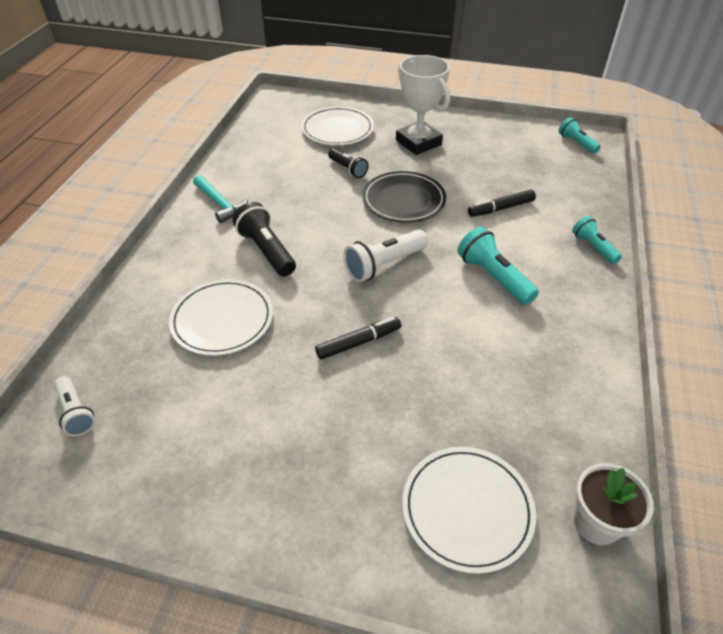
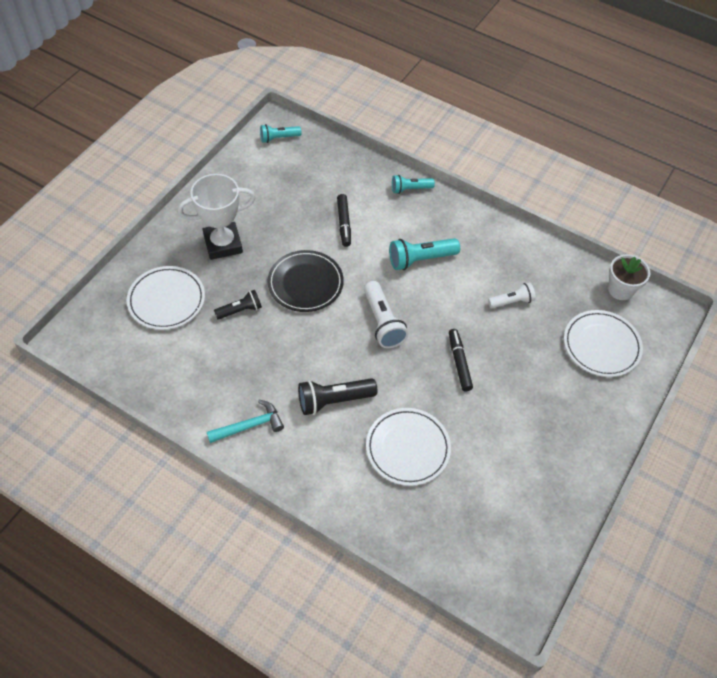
camera: 75 degrees left, 10 degrees up
(76, 412) = (475, 562): white flashlight -> white flashlight (511, 301)

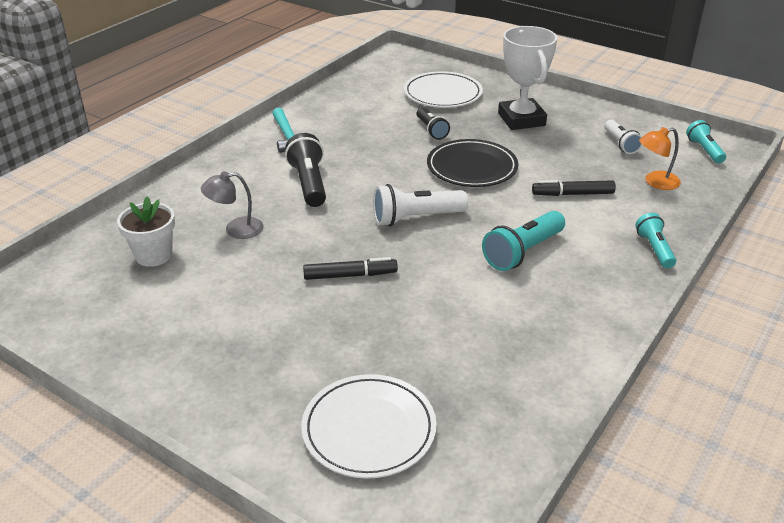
camera: 95 degrees right, 20 degrees down
(326, 174) = (655, 182): none -> orange lamp
(408, 448) = (236, 229): white plate -> grey lamp
(420, 259) = (523, 252): turquoise flashlight -> turquoise flashlight turned 120 degrees counterclockwise
(511, 301) = (455, 333): white flashlight -> white flashlight (620, 144)
(620, 289) = (491, 475): white flower pot -> white flower pot (153, 255)

